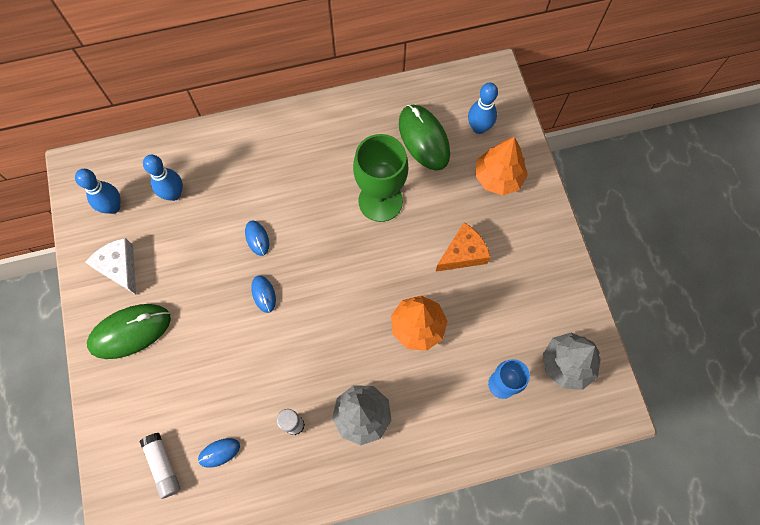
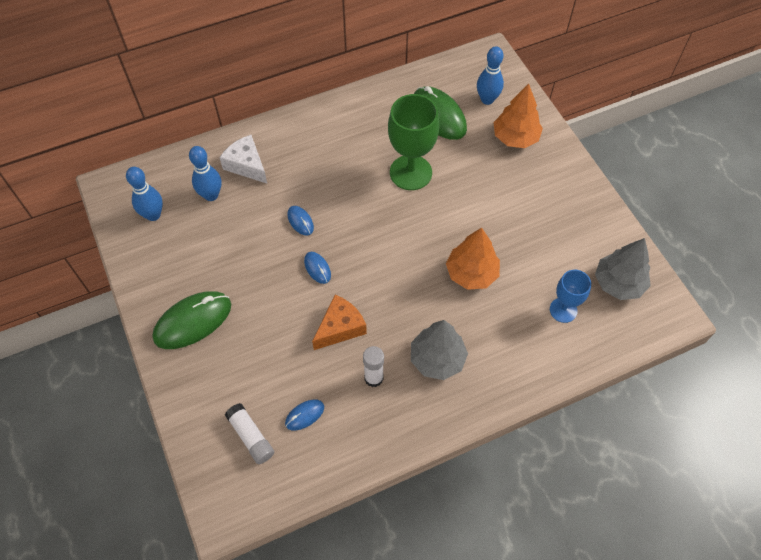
camera: 10 degrees left, 10 degrees down
(120, 267) = (171, 266): white cheese -> white cheese (246, 165)
(463, 253) = (498, 205): orange cheese -> orange cheese (340, 327)

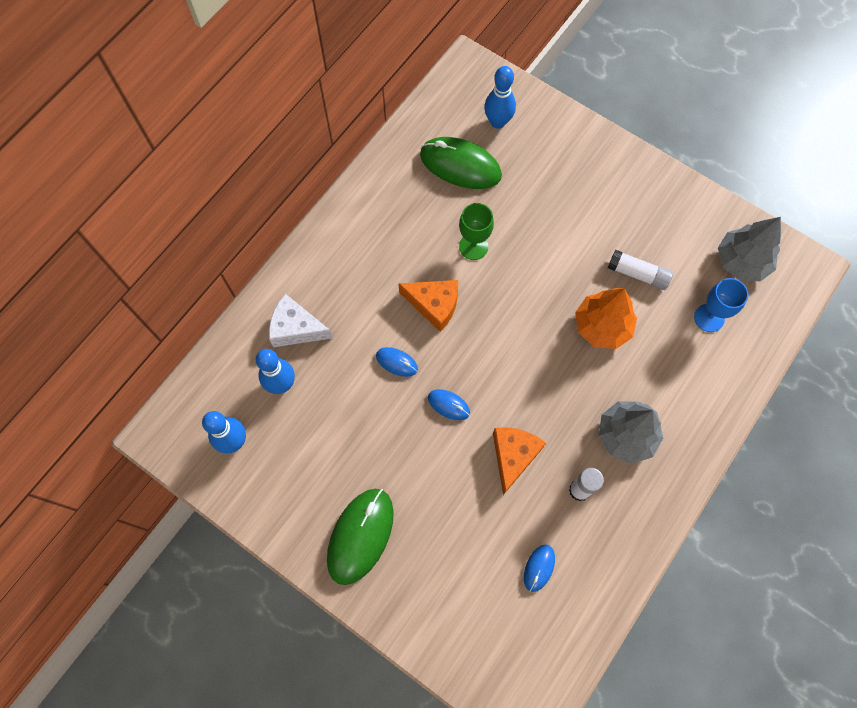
camera: 30 degrees left, 10 degrees up
(251, 436) = (502, 621): white glue stick -> white glue stick (638, 274)
(354, 197) = (434, 305): none -> orange cheese
(410, 172) = (473, 246): green goblet -> green goblet, size x0.59
(515, 137) = (552, 152): orange tree -> none

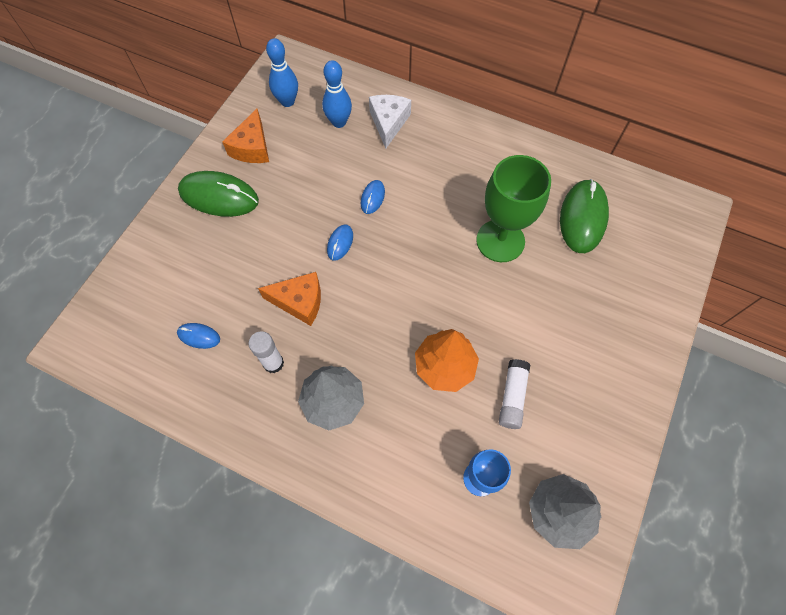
camera: 80 degrees right, 5 degrees down
(434, 305) = (433, 218): orange cheese -> orange cheese (252, 147)
(473, 246) = (500, 241): green goblet -> green goblet, size x1.71
(498, 122) = (643, 243): blue bowling pin -> none

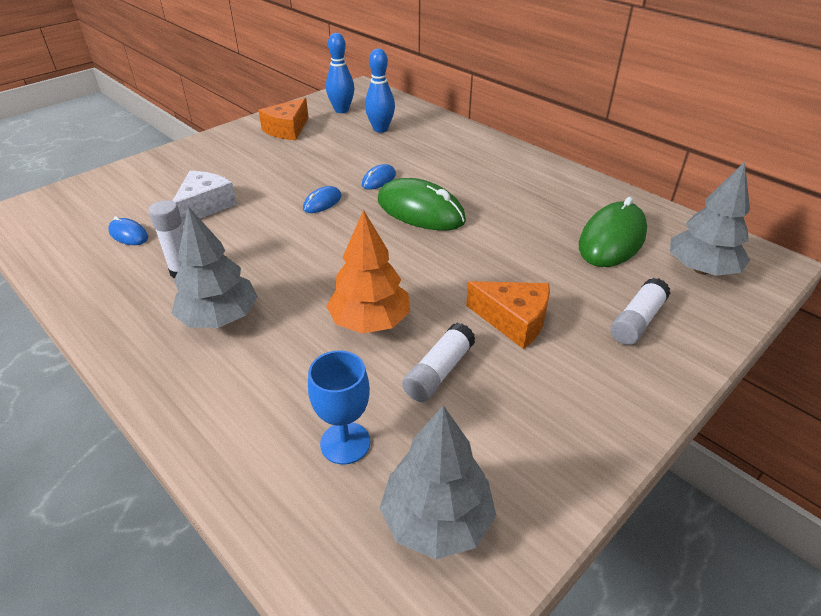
camera: 20 degrees right, 25 degrees down
(219, 196) = (232, 151): green mouse -> green mouse (420, 211)
(299, 302) = (248, 233): orange cheese -> orange cheese (513, 321)
(388, 123) = (429, 137): white cheese -> white cheese (205, 206)
(500, 241) = (500, 236): green goblet -> none
(624, 302) = (637, 321): none -> white glue stick
(652, 232) = (701, 269): none -> grey tree

